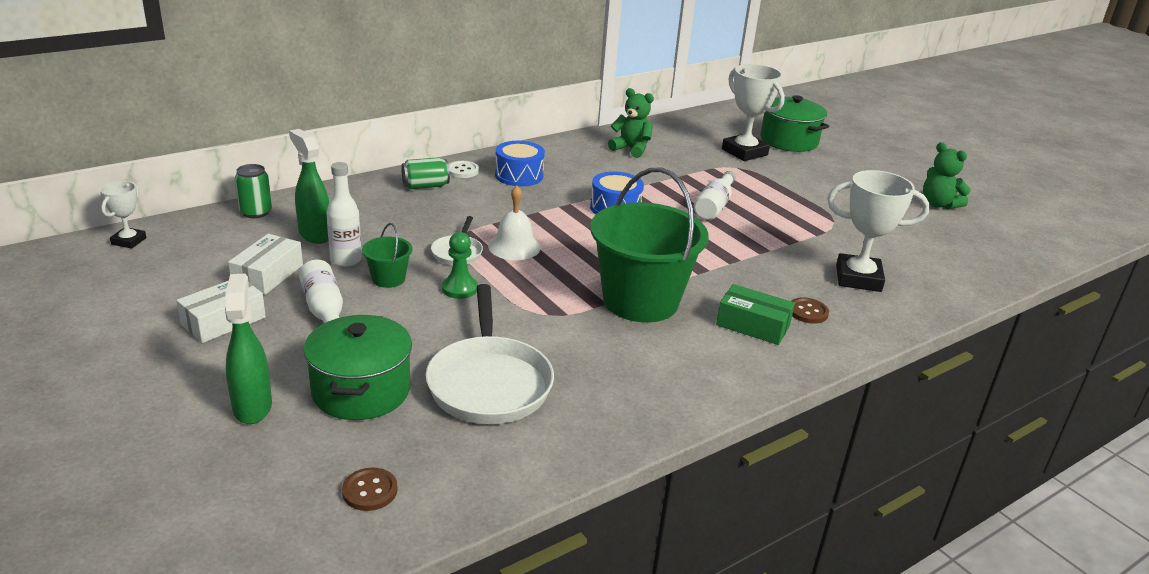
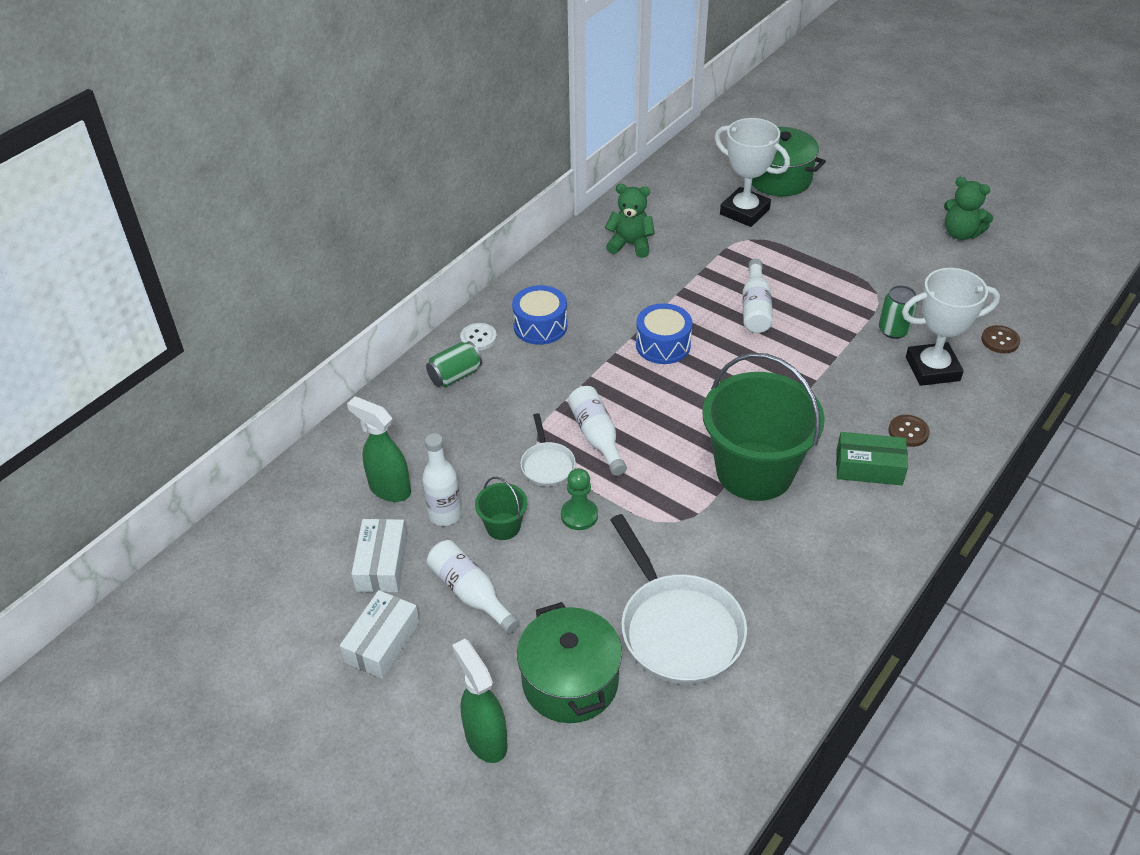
camera: 15 degrees left, 15 degrees up
(129, 241) = (204, 567): white trophy -> none
(256, 212) = (306, 477): green can -> green can (893, 330)
(370, 491) = (651, 794): brown button -> brown button (1000, 340)
(514, 247) = (596, 437): white bell -> white bottle

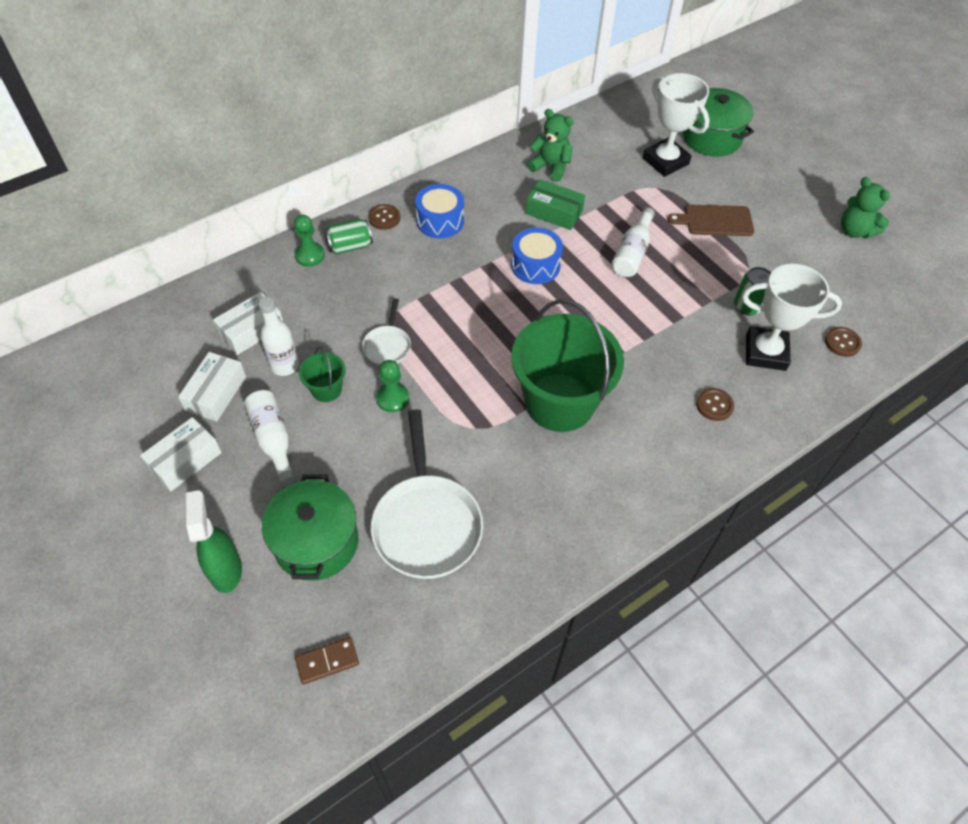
camera: 15 degrees right, 10 degrees up
(389, 489) = (251, 330): green spray bottle -> white box
(415, 396) = (310, 255): none -> green pawn
(478, 338) = (384, 218): white button -> brown button
(596, 437) = (440, 332): white bottle -> none
(642, 795) = (327, 661): none -> brown domino
(822, 257) = (715, 220): none -> brown cutting board
(869, 467) = (662, 428): green box -> green box (554, 212)

